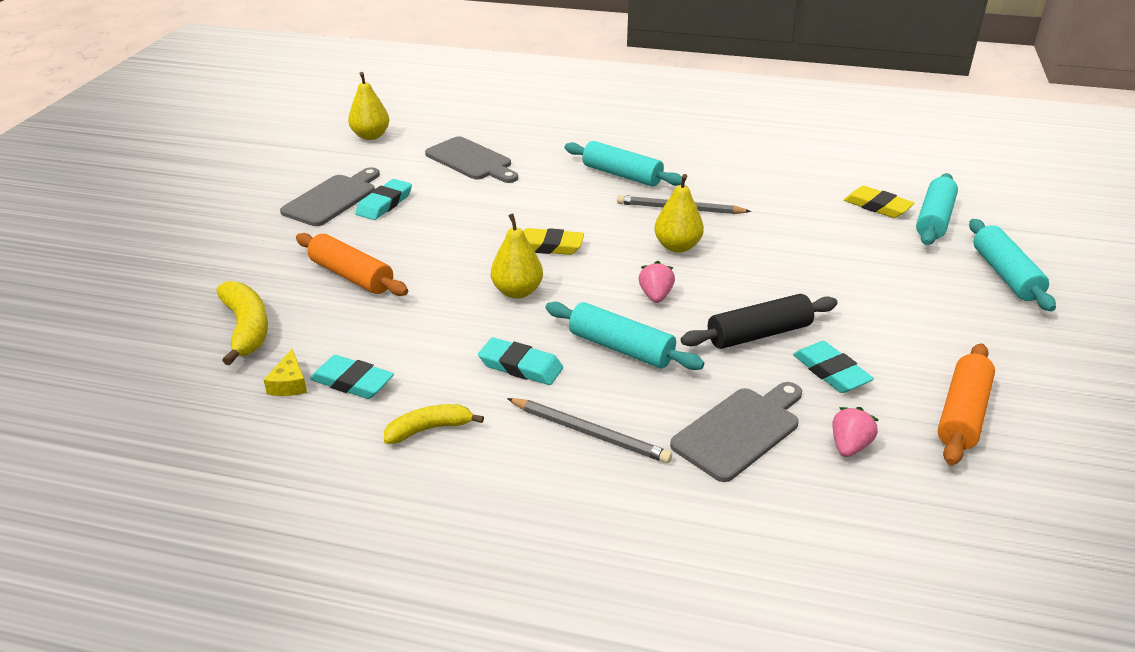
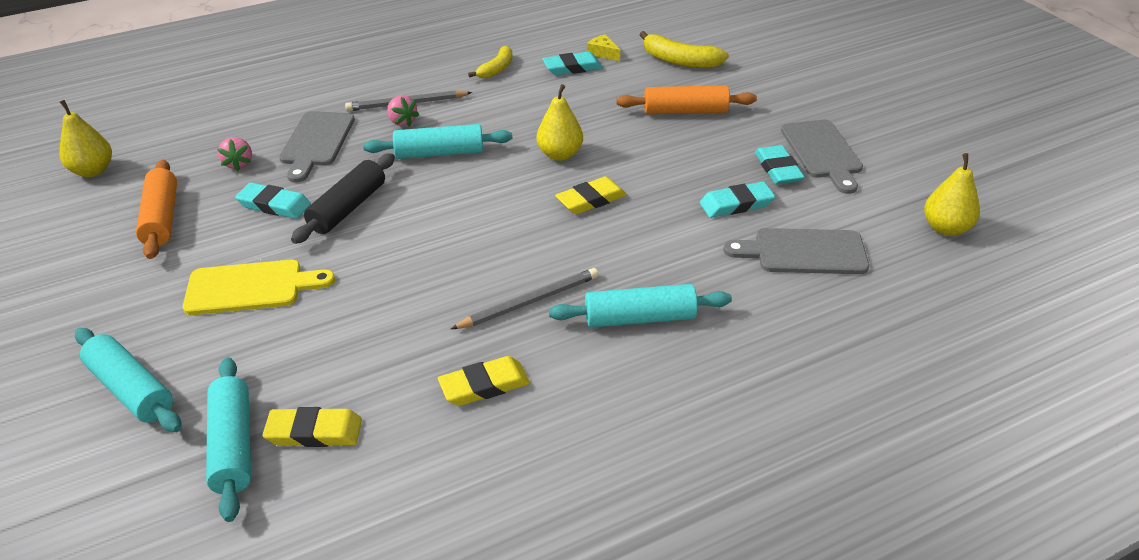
camera: 140 degrees right, 5 degrees up
(520, 366) = (490, 115): turquoise eraser -> turquoise eraser (736, 204)
(655, 296) = (455, 200): pink strawberry -> pink strawberry (402, 122)
(677, 246) = (485, 255): yellow pear -> yellow pear (93, 171)
(754, 185) = (484, 385): none -> yellow eraser
(887, 305) = (251, 287): none -> yellow cutting board

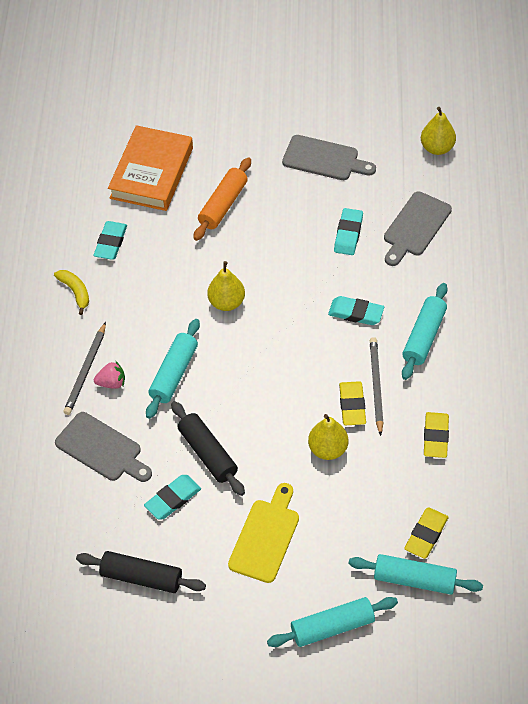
camera: 60 degrees left, 15 degrees up
(93, 171) = (36, 616): yellow pear -> yellow pear (328, 449)
(162, 218) = (141, 577): orange rolling pin -> black rolling pin
(239, 164) = (97, 509): pink strawberry -> none
(591, 200) = (292, 308): yellow eraser -> yellow eraser (352, 405)
(603, 53) = (103, 213): yellow cheese -> none
(679, 61) = (152, 173): yellow banana -> orange book
(778, 169) = (326, 192): turquoise eraser -> turquoise eraser (356, 313)

